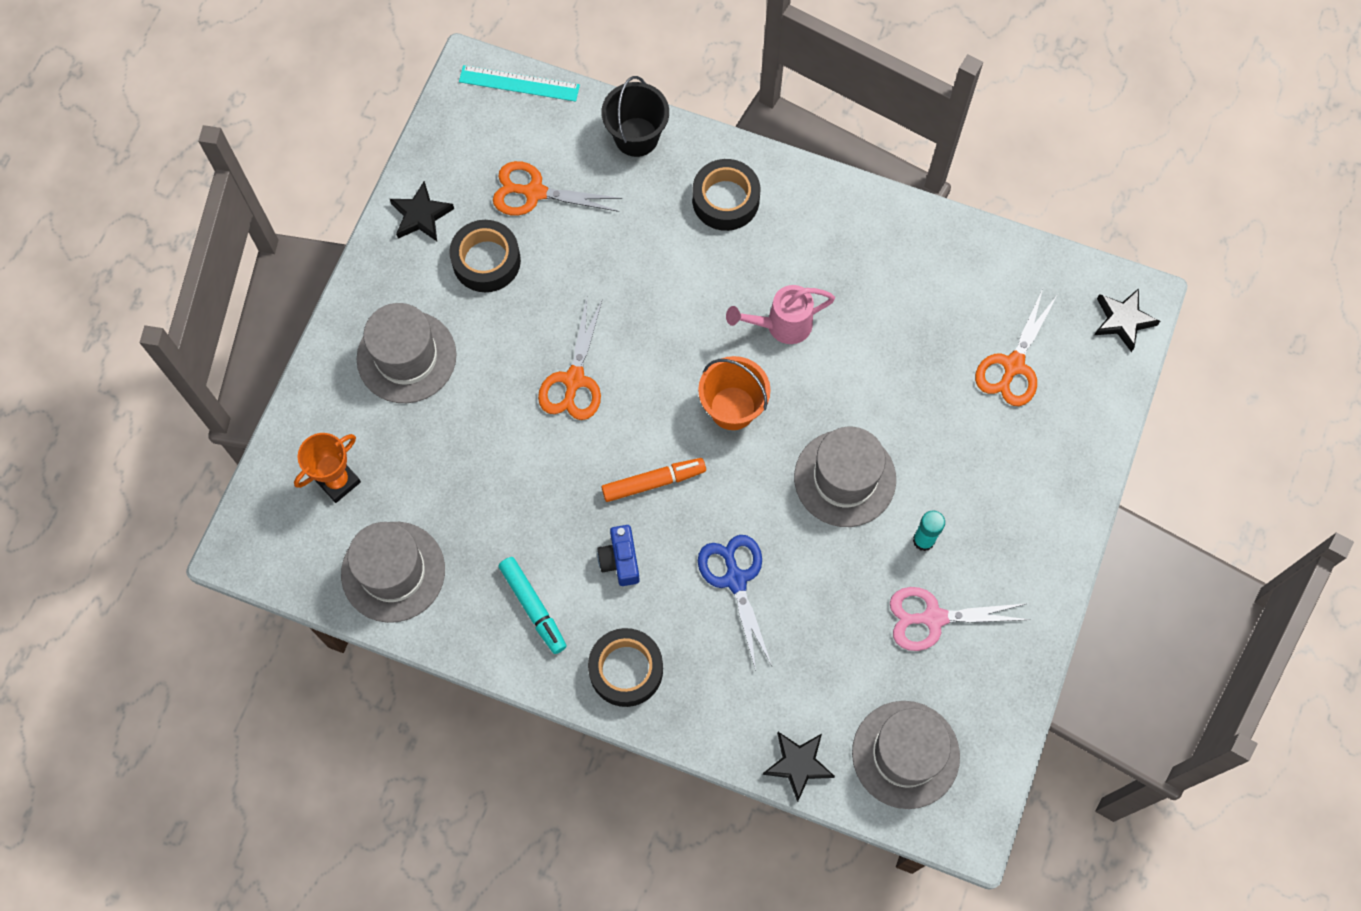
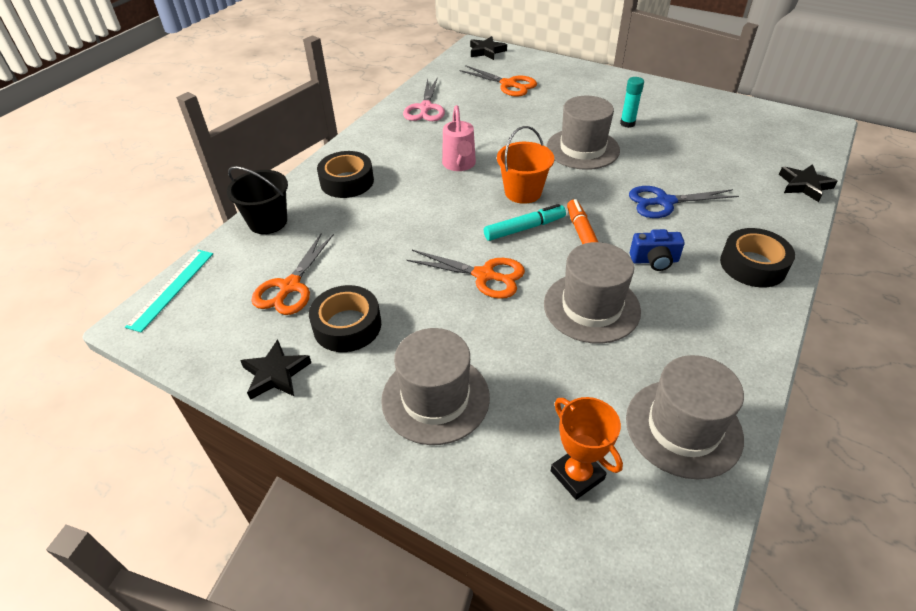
camera: 80 degrees left, 25 degrees down
(533, 607) = (706, 319): turquoise marker -> turquoise marker (524, 228)
(905, 754) = (781, 142): grey hat -> grey hat (591, 307)
(933, 618) = (682, 125): pink scissors -> pink scissors (425, 108)

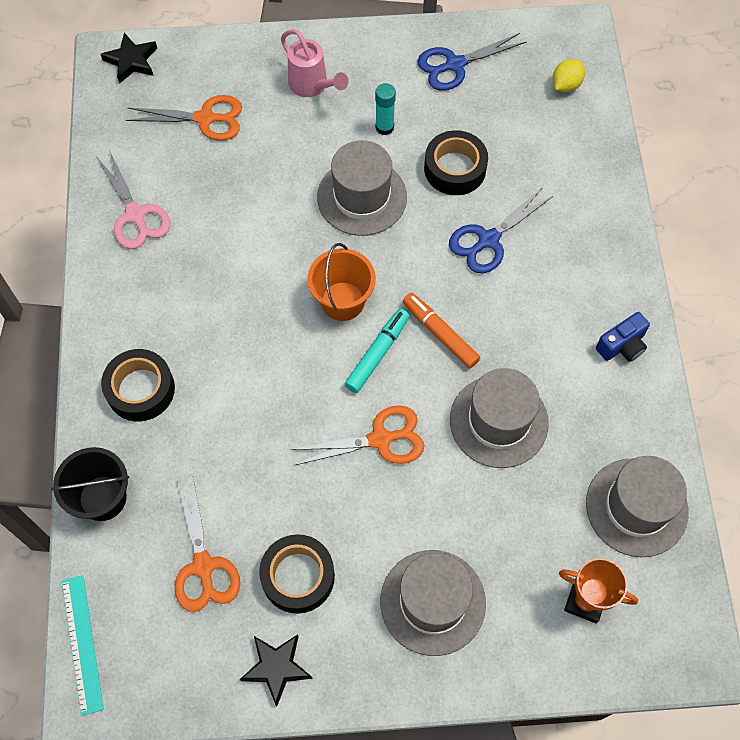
camera: 35 degrees left, 20 degrees up
(459, 165) = (247, 295): pink watering can -> pink watering can (312, 86)
(654, 260) = (521, 329): blue camera -> blue camera (622, 346)
(704, 112) = (454, 65): none -> blue scissors
(753, 265) = (606, 286): black tape -> black tape (455, 169)
(791, 147) = (566, 85): none -> yellow lemon
(804, 185) = (603, 144): black star -> none

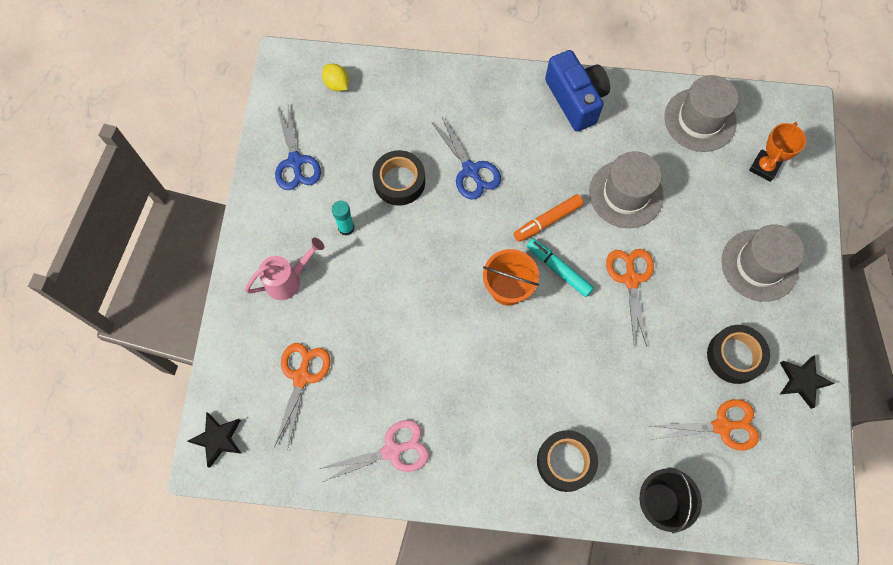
camera: 80 degrees left, 5 degrees up
(82, 643) = (778, 528): turquoise ruler -> none
(362, 197) = (412, 257): grey hat -> none
(622, 346) = (575, 99): blue camera -> blue camera, size x1.83

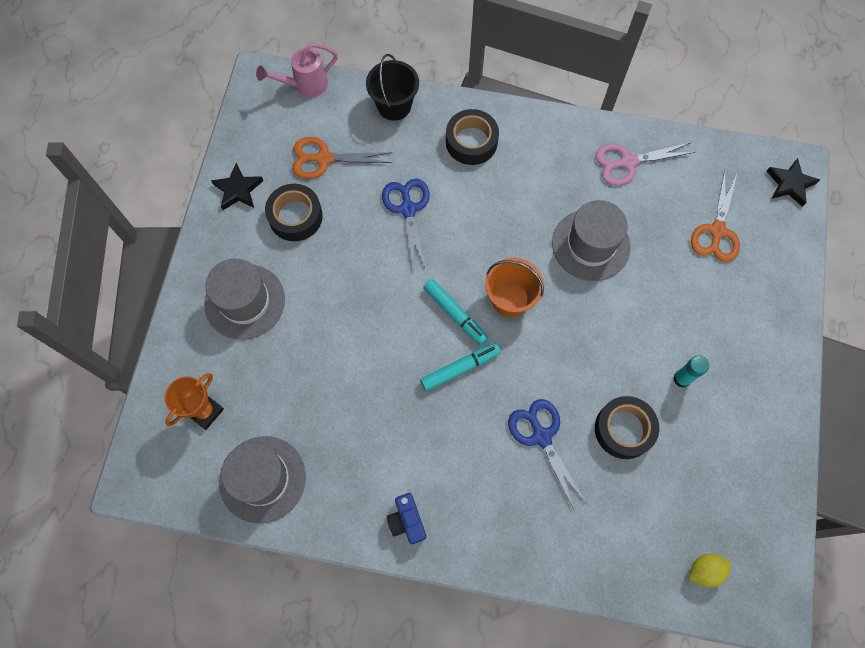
camera: 175 degrees left, 0 degrees up
(289, 280) = (739, 327): pink watering can -> pink watering can (305, 85)
(295, 162) = (746, 464): blue scissors -> blue scissors (408, 209)
(337, 84) = (704, 570): yellow lemon -> yellow lemon turned 75 degrees counterclockwise
(547, 221) = (460, 368): orange marker -> turquoise marker
(575, 99) = (407, 521): blue camera -> blue camera, size x0.55
(625, 194) = (369, 392): grey hat -> grey hat (591, 245)
(631, 279) = (381, 298): orange scissors -> none

